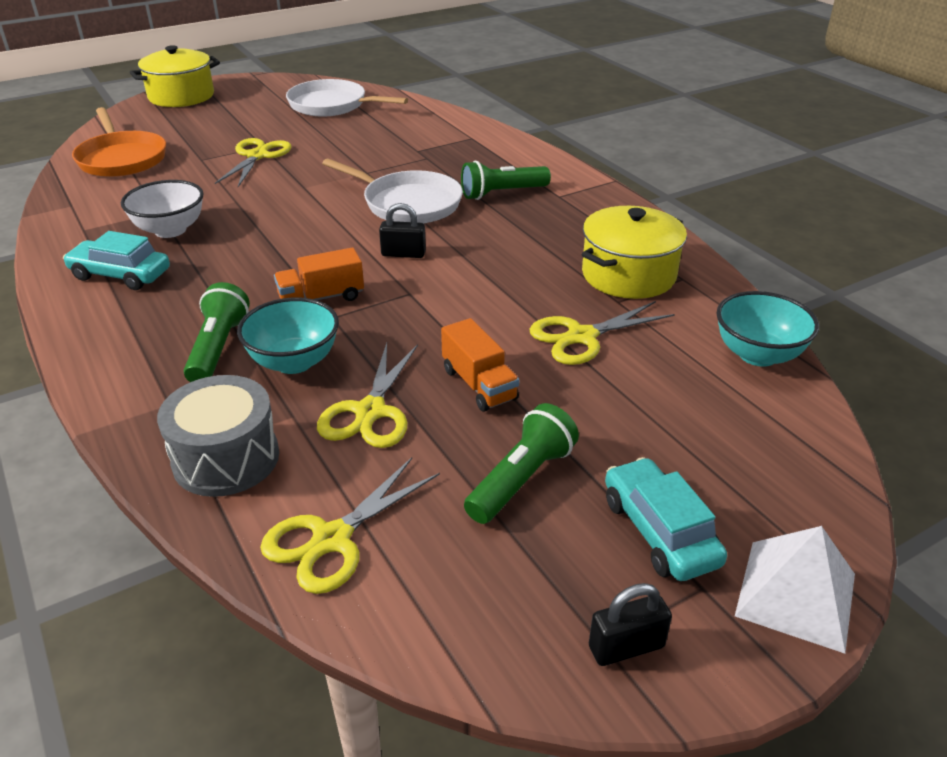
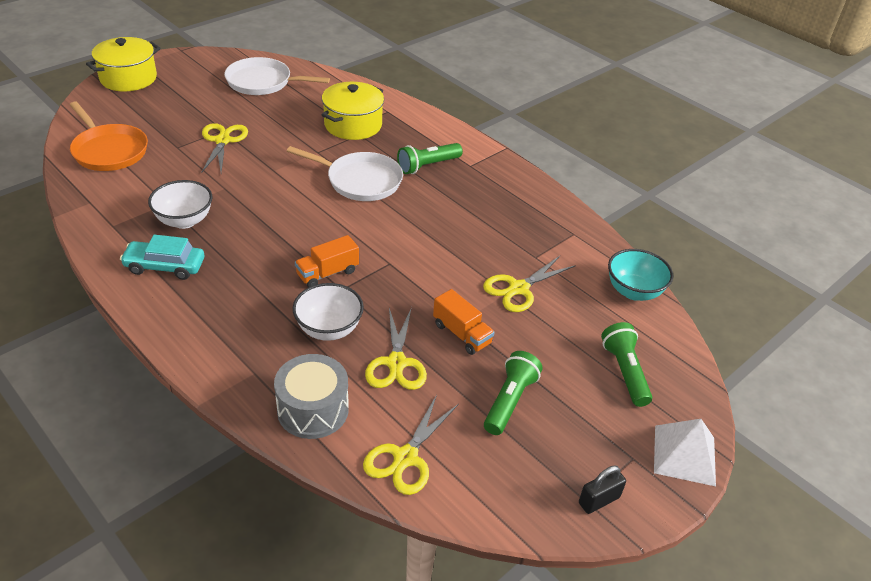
camera: 15 degrees left, 5 degrees up
(218, 348) = (269, 324): green flashlight -> green flashlight (624, 372)
(294, 362) = (329, 329): turquoise bowl -> white bowl
(403, 254) = (373, 228): black padlock -> none
(628, 275) = (537, 234): yellow pot -> yellow pot (353, 125)
(659, 531) = (601, 425): turquoise car -> none

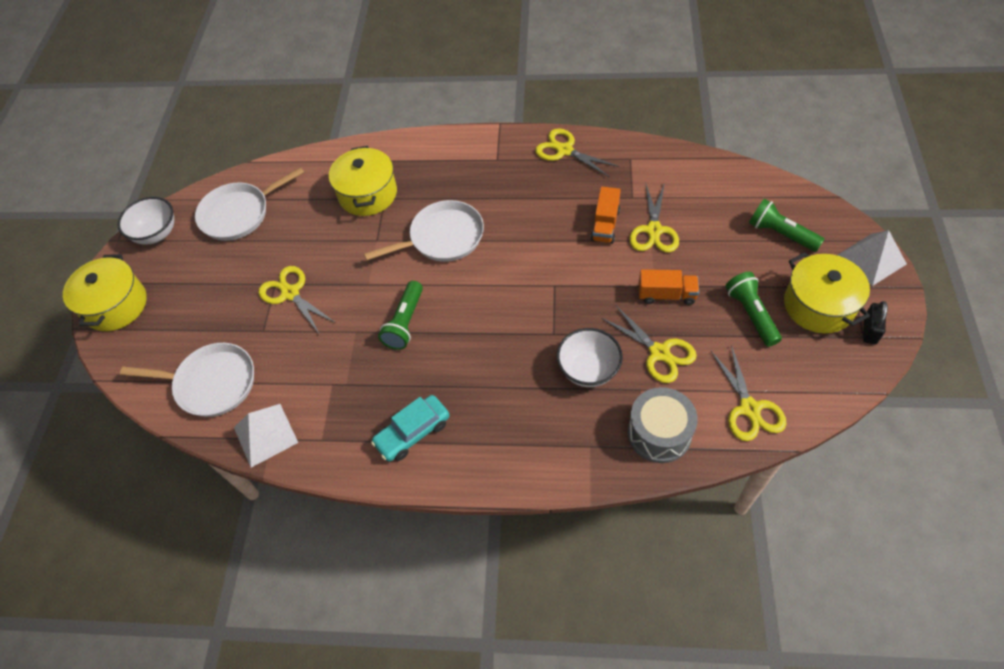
camera: 35 degrees left, 15 degrees up
(90, 197) = (265, 435): none -> white pyramid
(109, 151) = (212, 383): orange pan -> white pan
(184, 221) = (369, 385): white bowl -> white bowl (156, 234)
(327, 273) = (527, 330): orange truck -> orange truck (605, 225)
(427, 166) = (470, 184): green flashlight -> green flashlight (405, 323)
(529, 194) = (564, 150): none -> yellow scissors
(579, 444) = (818, 305): none -> yellow pot
(634, 291) = (716, 171): turquoise bowl -> none

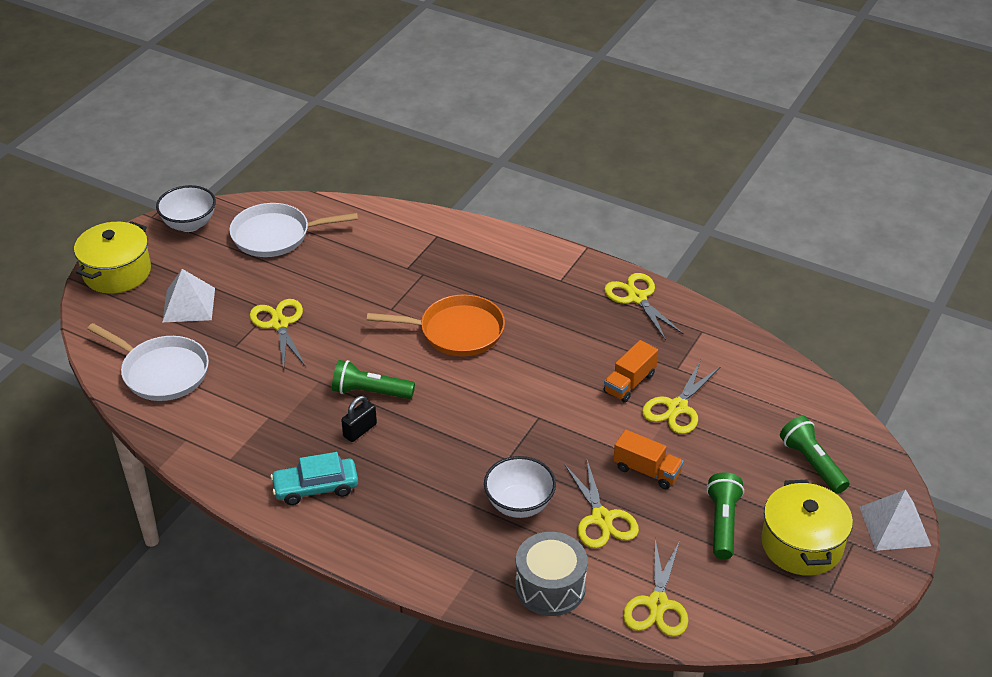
camera: 20 degrees right, 15 degrees down
(265, 435) = (183, 434): white pyramid -> white pyramid (188, 304)
(368, 194) = (409, 264): yellow pot -> none
(405, 323) = (370, 392): green flashlight -> green flashlight turned 60 degrees clockwise
(443, 237) = (457, 331): white pan -> orange pan
(869, 330) = (840, 589): black padlock -> black padlock (360, 430)

